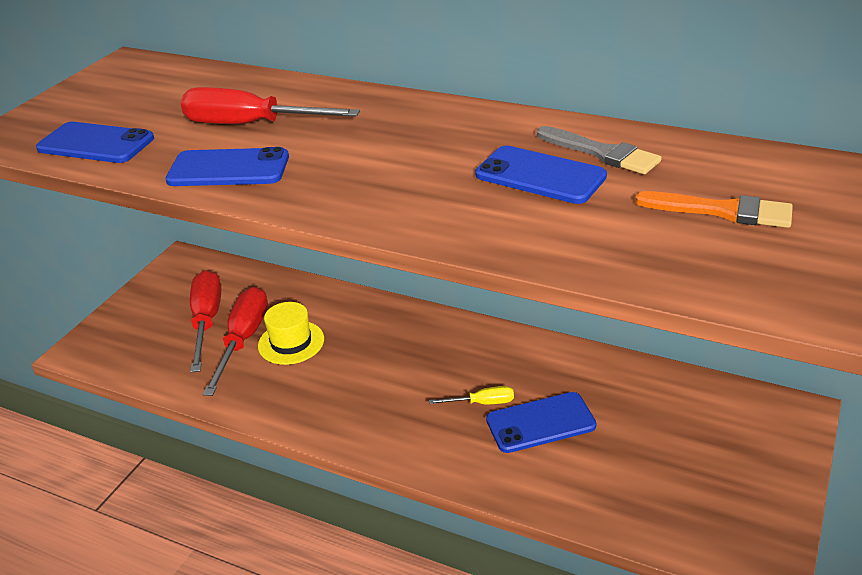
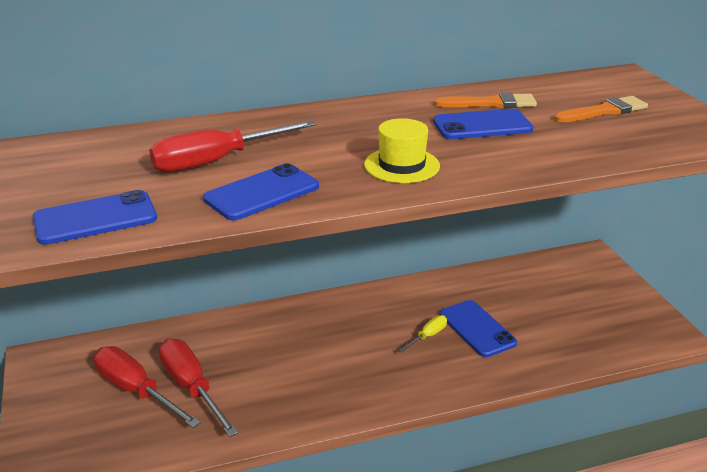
camera: 45 degrees left, 5 degrees down
(291, 342) = (236, 369): yellow hat -> yellow hat (402, 165)
(540, 423) = (477, 329): blue phone -> blue phone turned 60 degrees counterclockwise
(601, 153) = (491, 103): grey brush -> orange brush

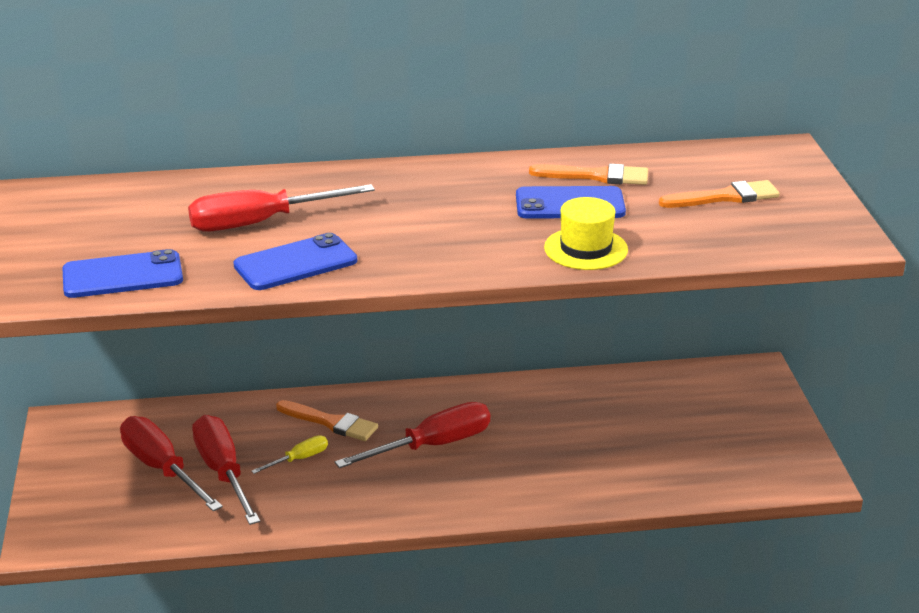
camera: 10 degrees right, 0 degrees up
(274, 332) = (331, 422): none -> orange brush
(364, 343) = (432, 446): none -> red screwdriver
(402, 165) = (455, 245): yellow hat -> yellow hat (586, 249)
(427, 336) = (509, 446): yellow screwdriver -> yellow screwdriver (299, 459)
(477, 329) = (572, 444): blue phone -> none

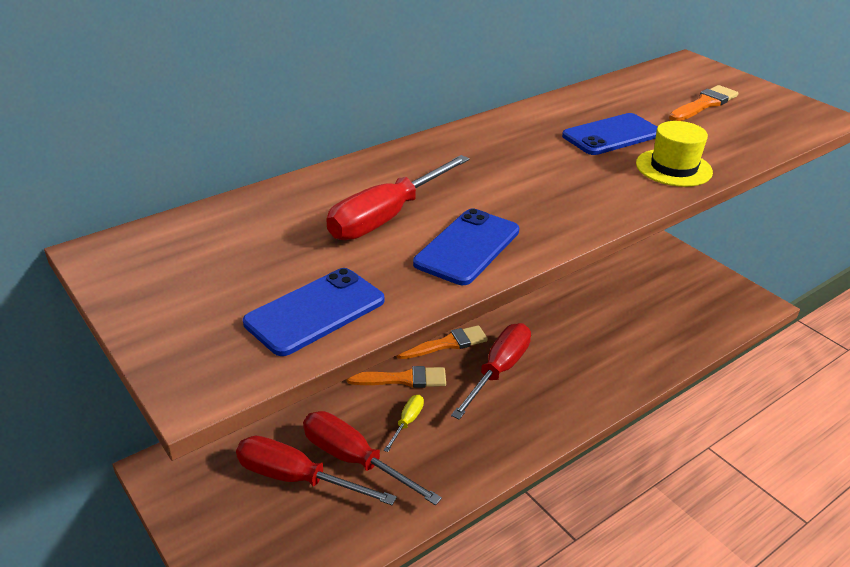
camera: 30 degrees left, 5 degrees up
(596, 176) = (599, 109): orange brush -> orange brush (446, 344)

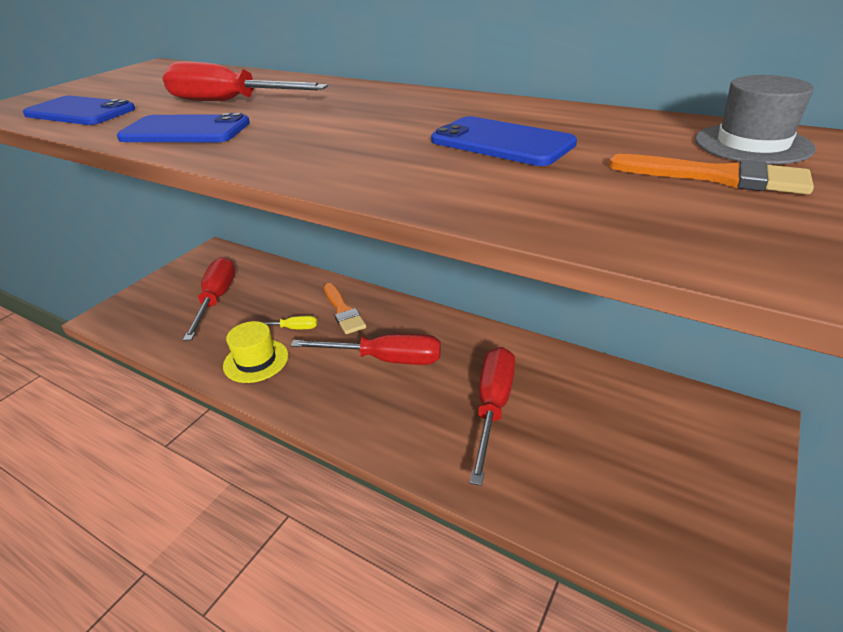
camera: 70 degrees right, 0 degrees up
(354, 460) = (241, 317): red screwdriver -> red screwdriver (492, 407)
(446, 344) = (404, 319): orange brush -> none
(665, 81) = (752, 144): none -> grey hat
(673, 168) = (445, 185): yellow hat -> yellow hat (256, 360)

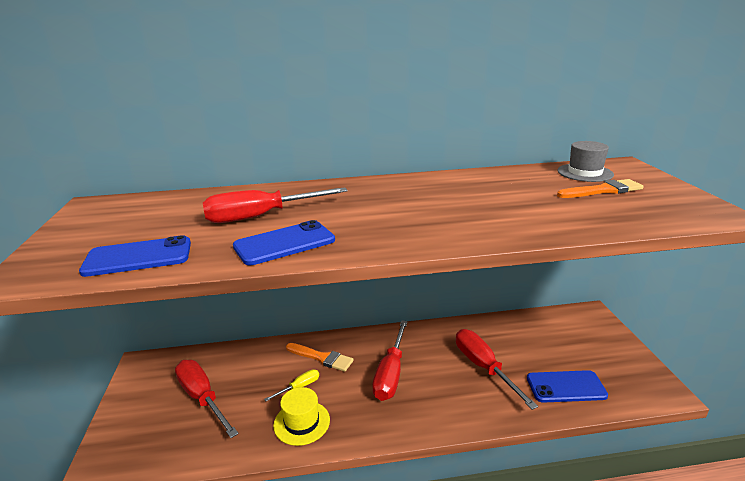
camera: 40 degrees left, 10 degrees down
(385, 359) = (391, 373): red screwdriver -> red screwdriver turned 135 degrees clockwise
(501, 142) = (491, 198): blue phone -> blue phone (566, 387)

